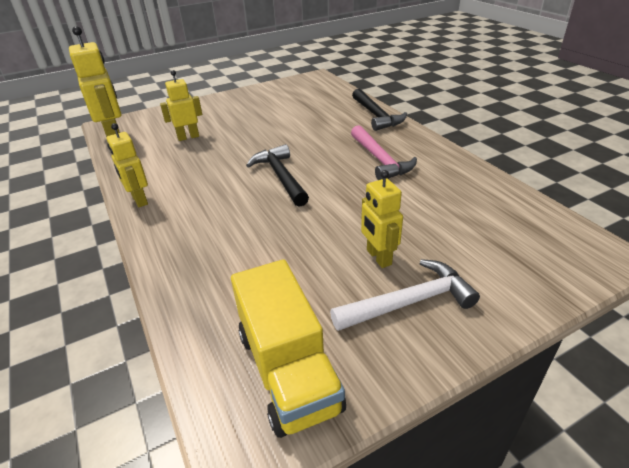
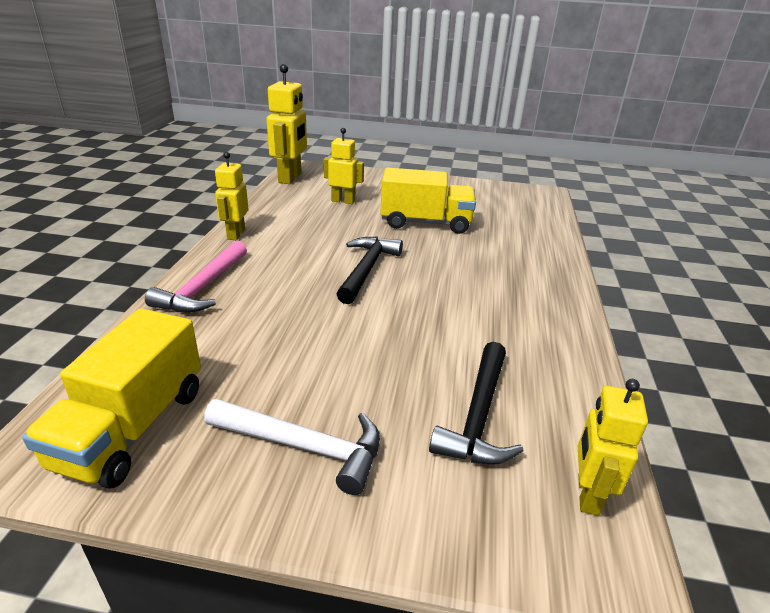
camera: 35 degrees right, 5 degrees down
(272, 128) = (425, 223): none -> yellow truck
(376, 115) = (552, 256): black hammer -> black hammer (478, 415)
(378, 257) = (340, 389): yellow robot -> yellow robot (587, 494)
(380, 160) = (487, 301): pink hammer -> pink hammer (203, 287)

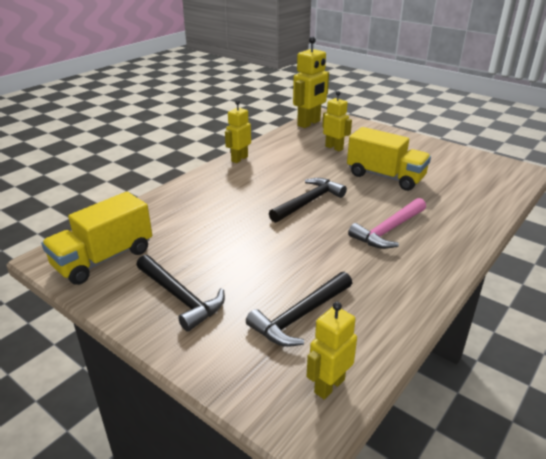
camera: 30 degrees right, 0 degrees up
(203, 287) = (194, 190): pink hammer -> pink hammer (388, 230)
(303, 446) = (180, 297): white hammer -> black hammer

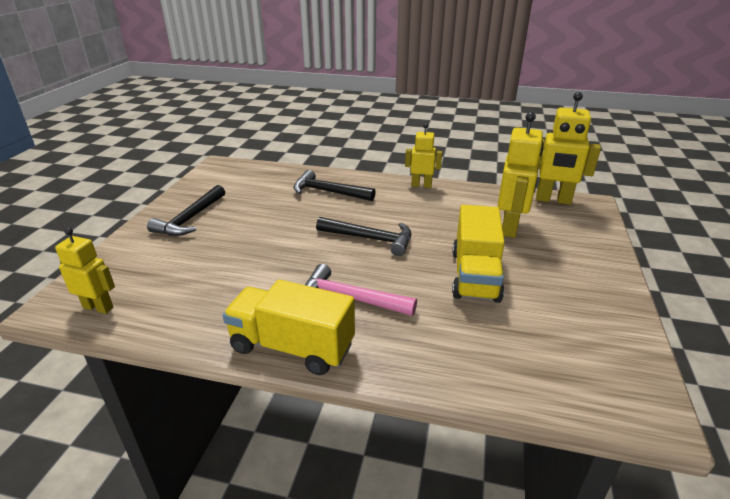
camera: 65 degrees right, 0 degrees up
(104, 258) = (225, 180): yellow truck -> yellow truck (292, 347)
(300, 316) = (182, 275): black hammer -> black hammer (328, 192)
(334, 148) = (510, 228): yellow robot -> yellow robot, size x1.59

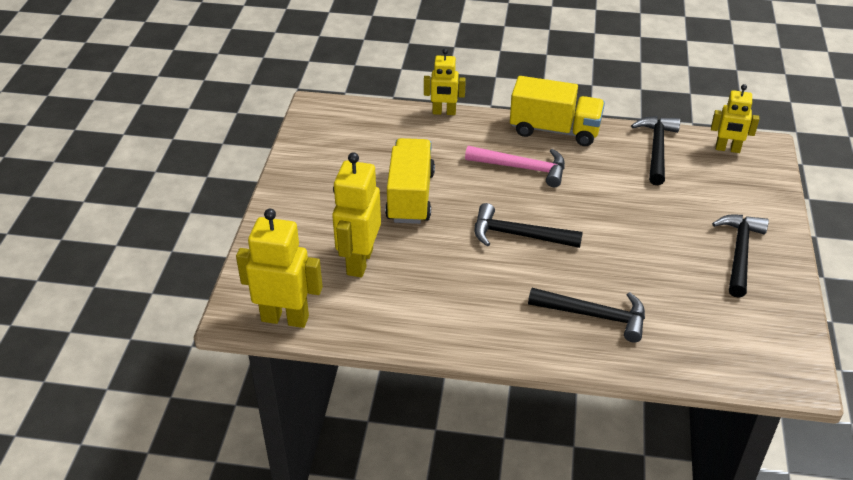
camera: 175 degrees right, 10 degrees up
(181, 312) = (656, 149): none -> black hammer
(421, 185) = (465, 340): yellow robot -> yellow robot (444, 112)

